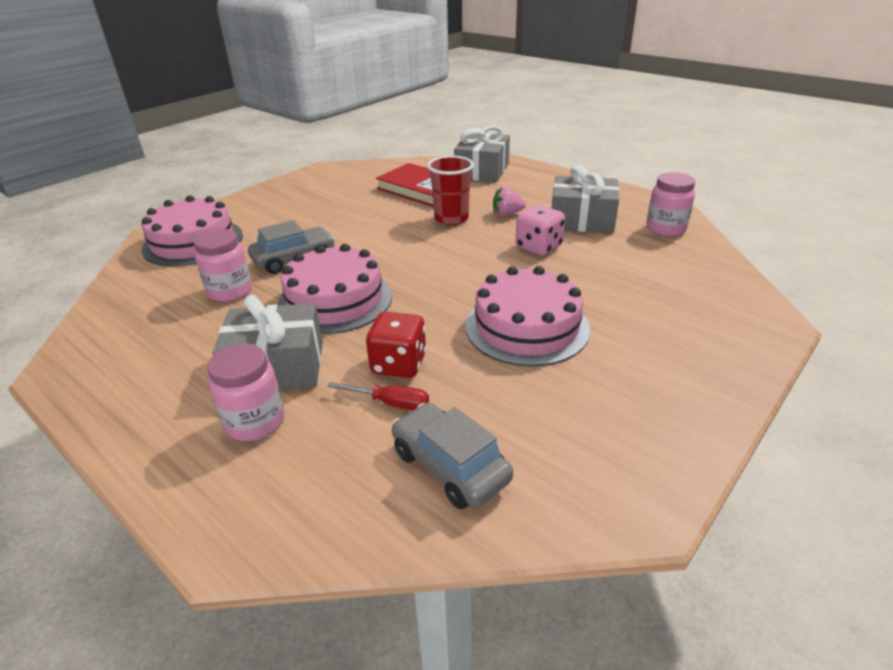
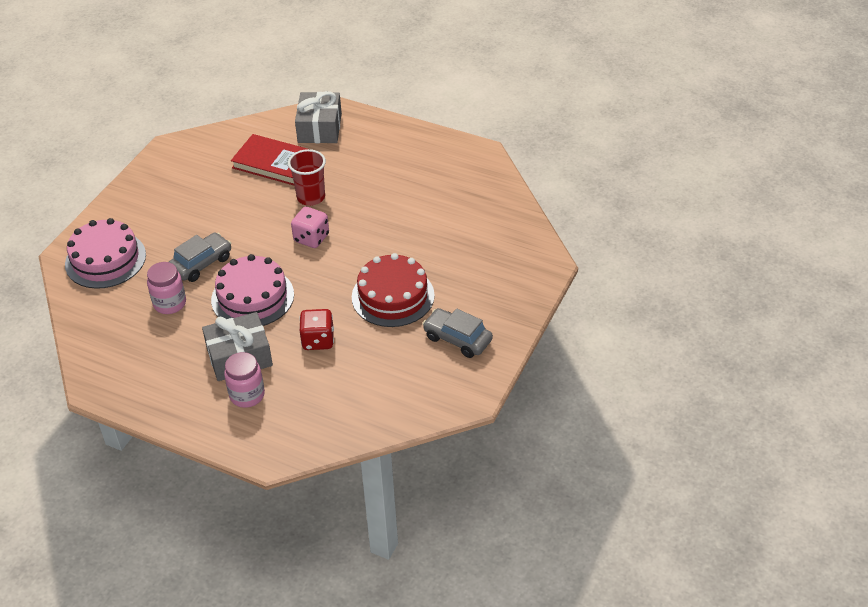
camera: 15 degrees left, 10 degrees up
(391, 403) = (323, 367): red screwdriver -> none
(450, 466) = (369, 397): grey car -> grey car (457, 339)
(507, 214) = (355, 184): pink strawberry -> none
(526, 327) = (393, 296): pink cake -> red cake
(538, 247) = (387, 219): pink dice -> pink dice (311, 238)
(582, 220) = (416, 182): grey gift -> none
(665, 229) = (481, 183): pink jar -> none

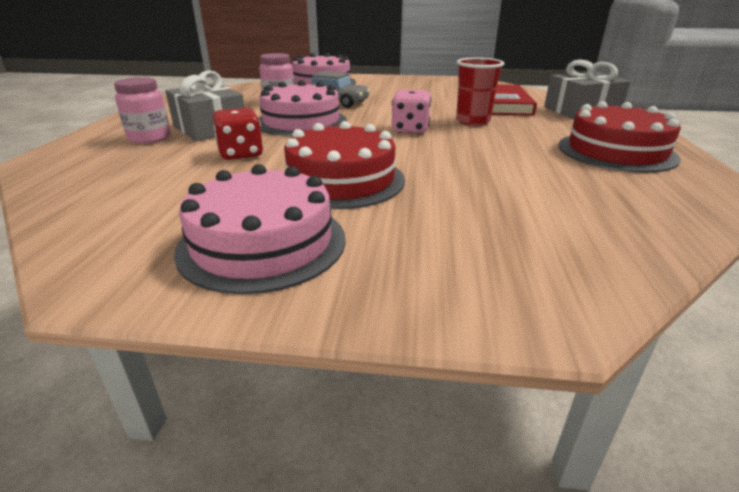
camera: 70 degrees right, 15 degrees down
(409, 158) = (616, 151): none -> red cake
(457, 339) = (262, 243): grey car -> pink cake

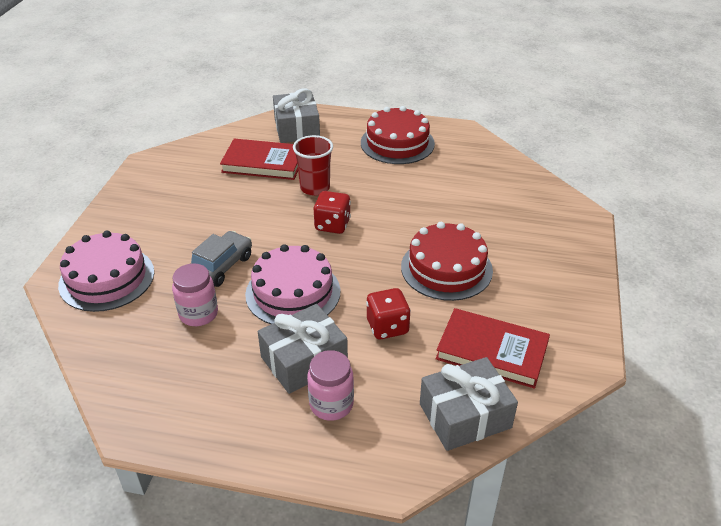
camera: 85 degrees left, 10 degrees up
(80, 189) = (465, 415): none -> grey gift
(171, 205) = (492, 351): none -> red book
(262, 243) = (538, 301): pink cake -> none
(410, 129) = (332, 225): pink dice -> red dice

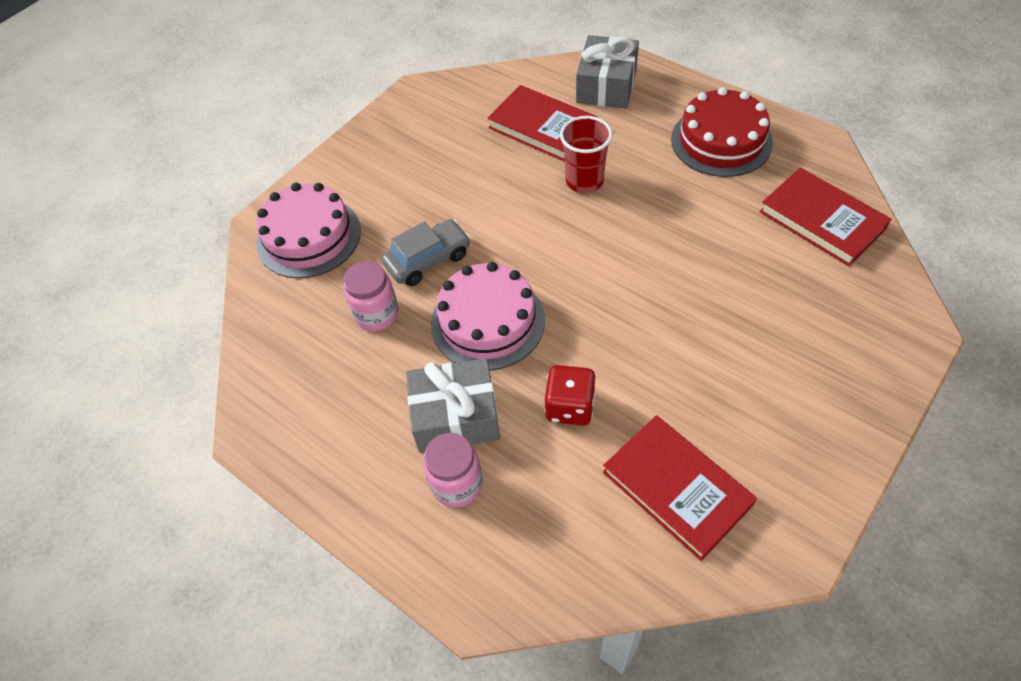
camera: 30 degrees right, 15 degrees up
(332, 225) = (578, 241): red dice -> none
(446, 268) = (684, 350): red cake -> none
(465, 415) = (596, 562): grey gift -> none
(489, 172) = (822, 220): none -> red book

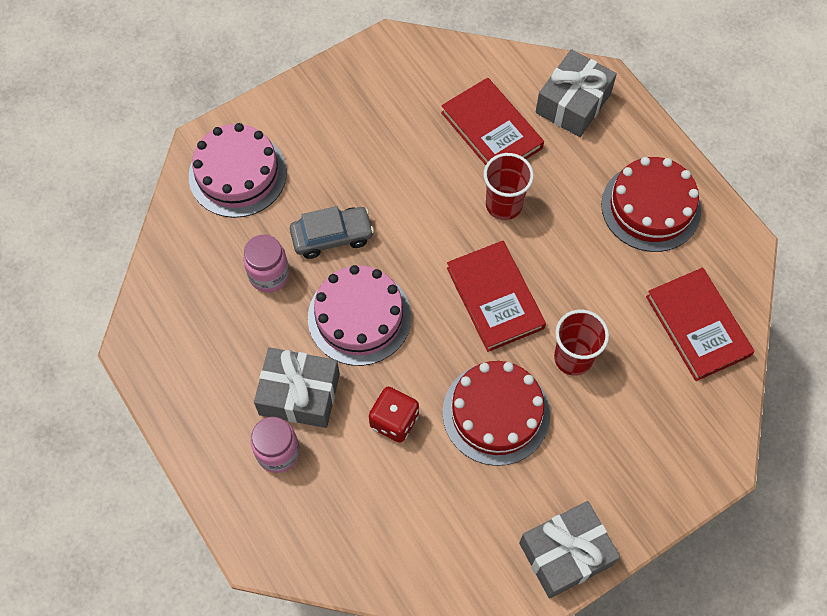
camera: 15 degrees right, 10 degrees up
(672, 362) = (496, 413): none -> red cake
(676, 488) = (447, 522): red book -> red book (495, 298)
(721, 286) = (573, 358): none -> red cup
(819, 474) = (565, 553): none -> grey gift

